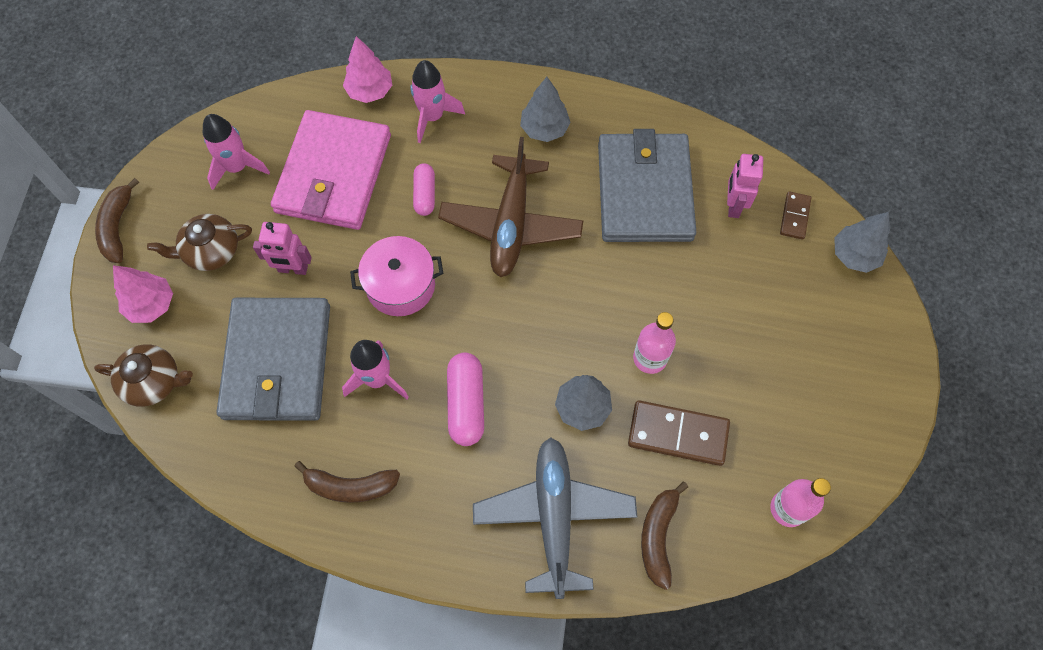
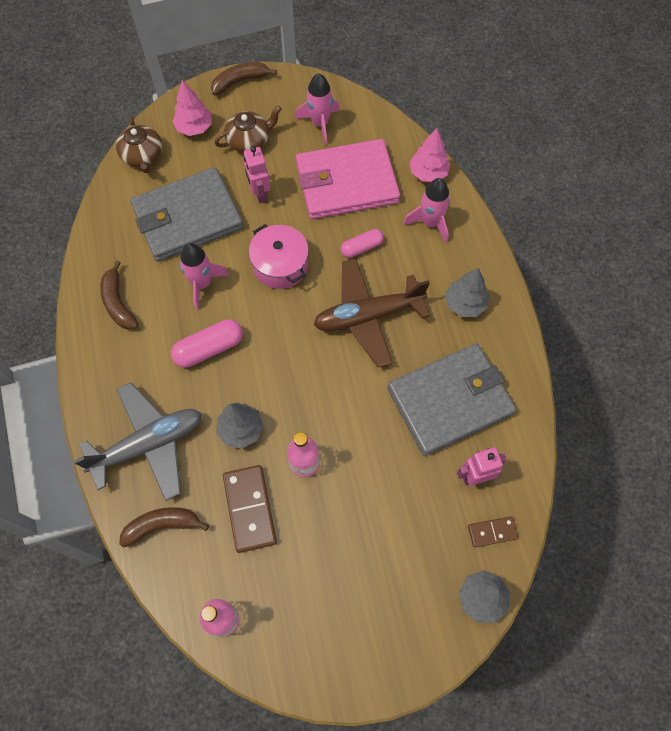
camera: 65 degrees right, 0 degrees up
(211, 251) = (249, 140): brown teapot -> brown teapot turned 105 degrees clockwise

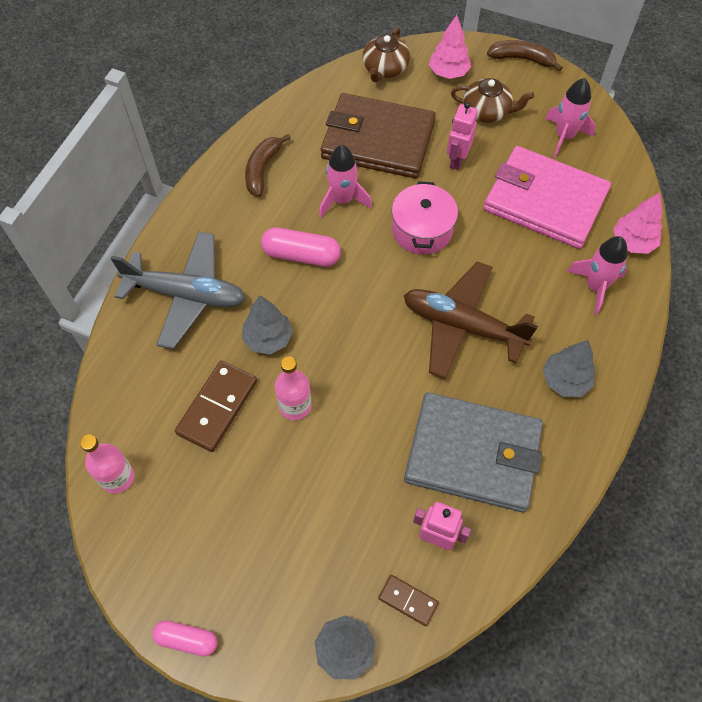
camera: 40 degrees right, 5 degrees down
(162, 525) = (139, 365): brown banana -> none
(187, 217) = (378, 140): grey wallet -> brown wallet
(361, 247) = (509, 264): pink capsule -> pink capsule (187, 640)

